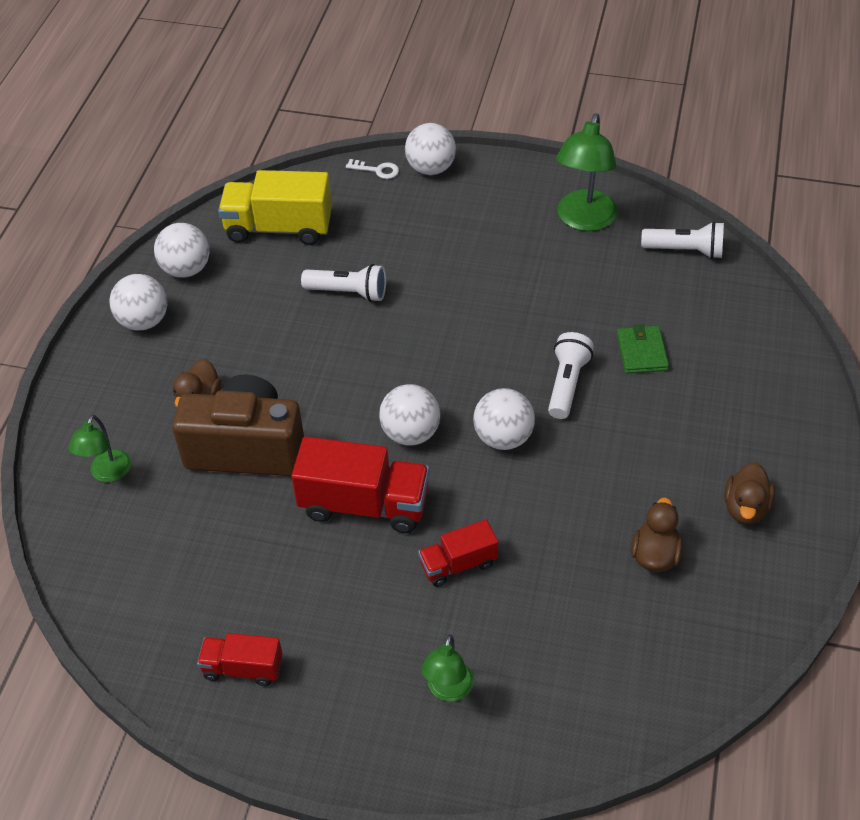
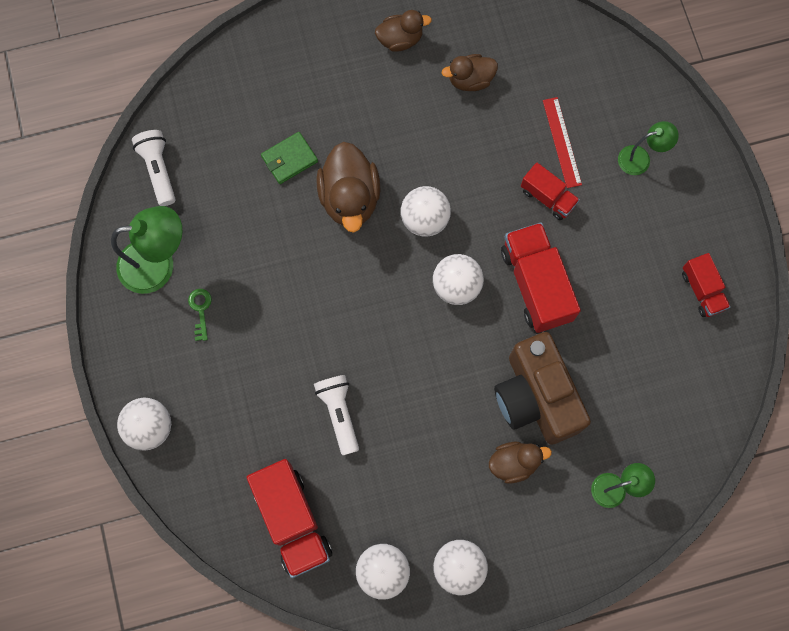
camera: 120 degrees left, 25 degrees up
(279, 228) = (292, 520): yellow truck -> red truck
(377, 170) = (174, 475): white key -> none
(518, 233) = (200, 310): none -> green key
(520, 613) = (561, 142): none -> red ruler
(567, 384) = (350, 198): white flashlight -> brown duck

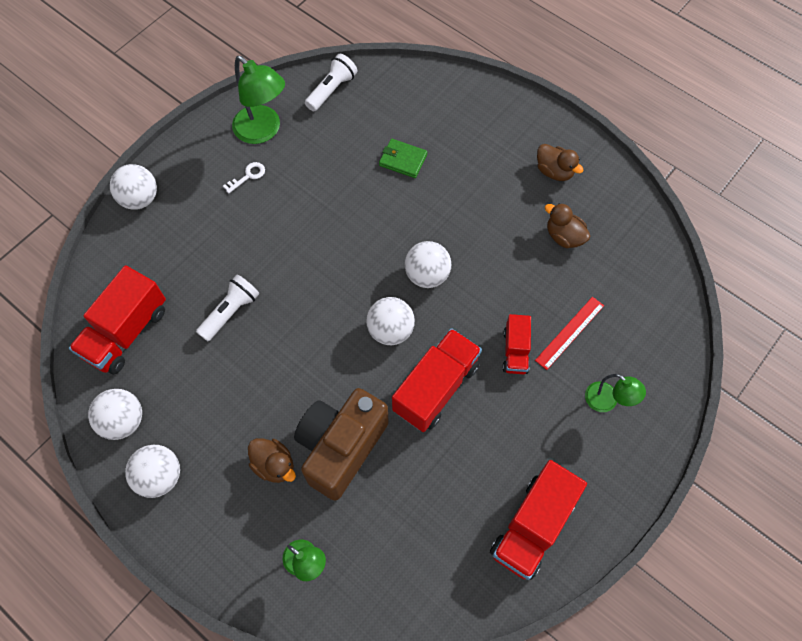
camera: 55 degrees right, 10 degrees down
(200, 310) = (248, 176): green key -> white key
(350, 198) = (404, 215): brown duck -> none
(702, 290) = (532, 526): red truck -> red truck, size x1.76

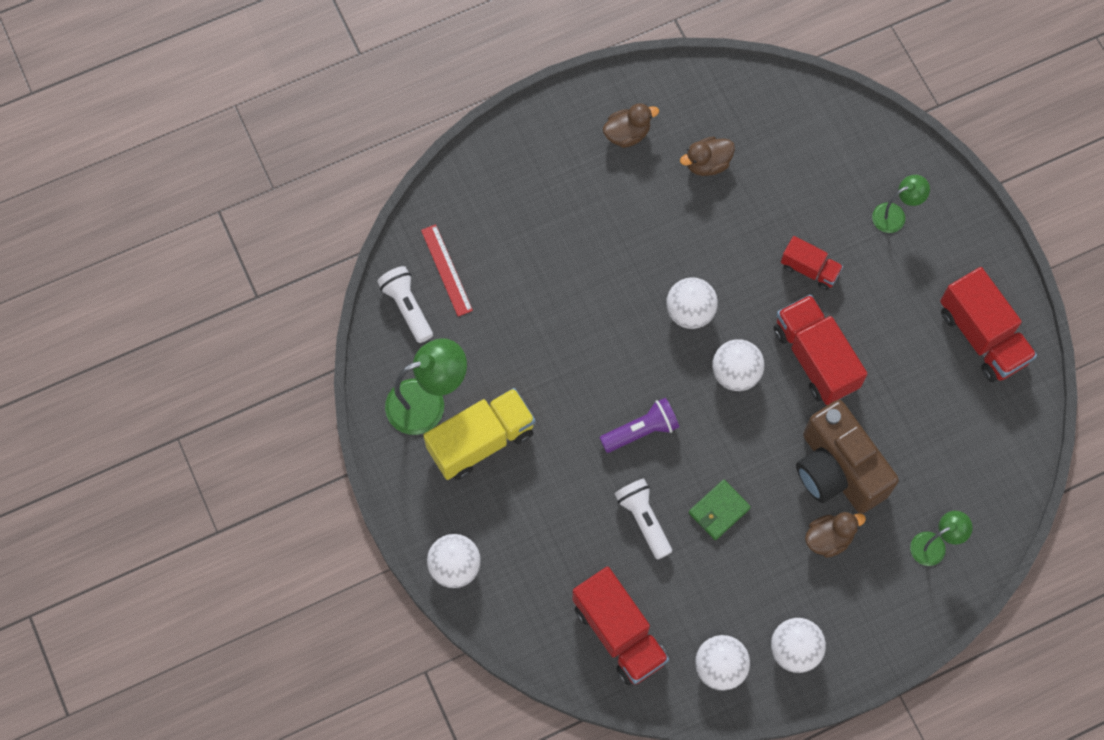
camera: 65 degrees left, 5 degrees up
(248, 176) = (481, 441): white key -> yellow truck
(306, 280) = (641, 431): none -> purple flashlight
(403, 160) = (539, 274): green wallet -> green wallet (719, 510)
(569, 332) = (812, 211): red ruler -> red ruler (446, 270)

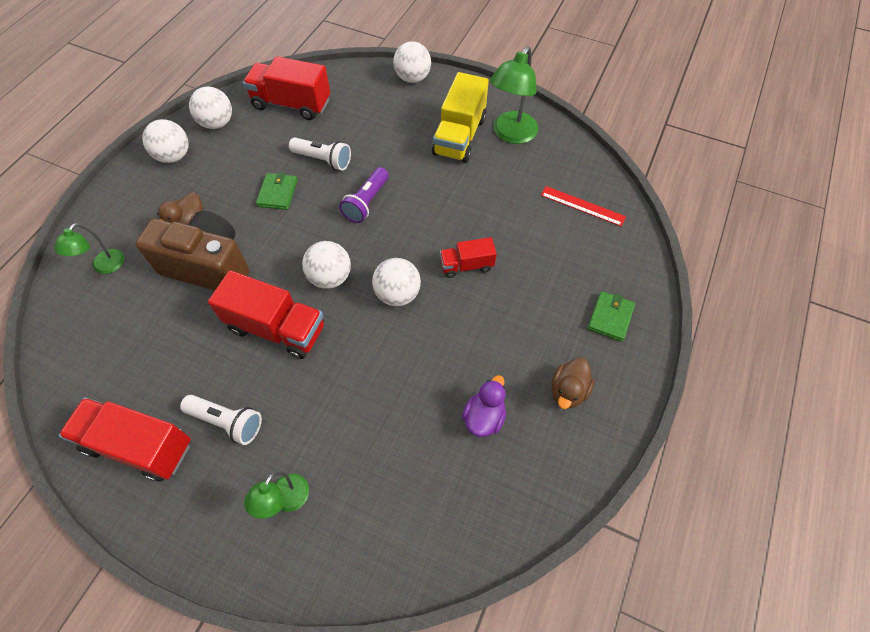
camera: 140 degrees right, 10 degrees down
(407, 307) = (580, 170): white flashlight -> white flashlight (227, 422)
(535, 159) = (610, 317): none -> green wallet
(707, 164) = (484, 417): brown duck -> purple duck
(809, 269) = (330, 392): red truck -> red truck (466, 265)

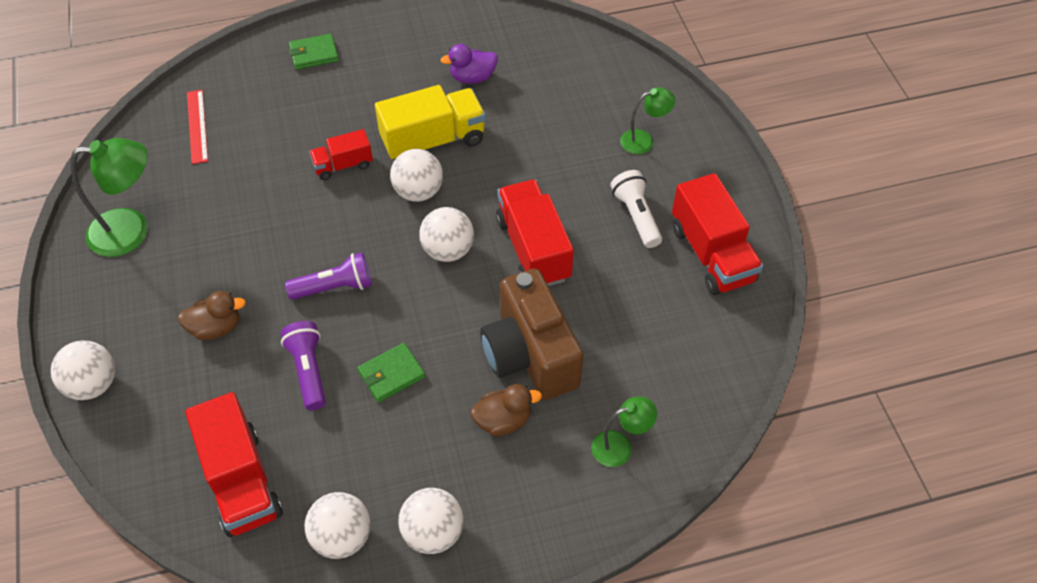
camera: 130 degrees left, 5 degrees down
(323, 160) = (308, 370): white flashlight -> purple flashlight
(459, 136) = (169, 272): yellow truck -> yellow truck (433, 141)
(466, 265) = (343, 165): red truck -> red truck turned 120 degrees clockwise
(568, 391) = (405, 46): brown duck -> brown duck (216, 327)

